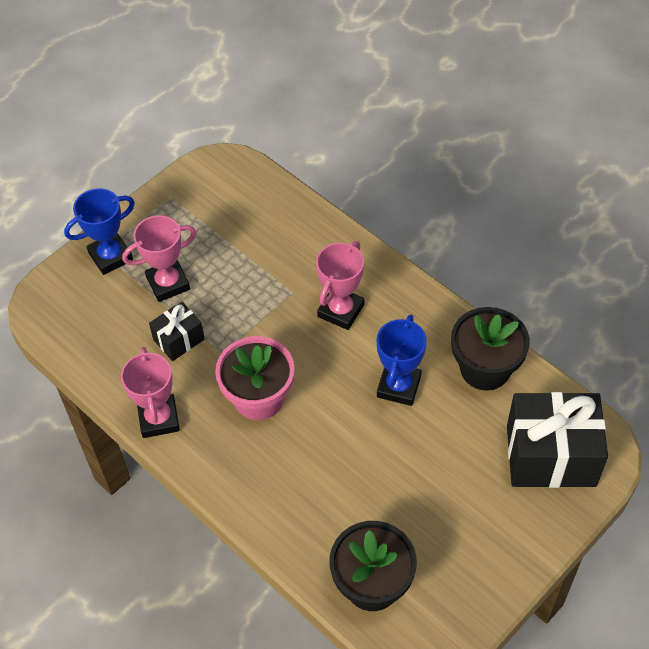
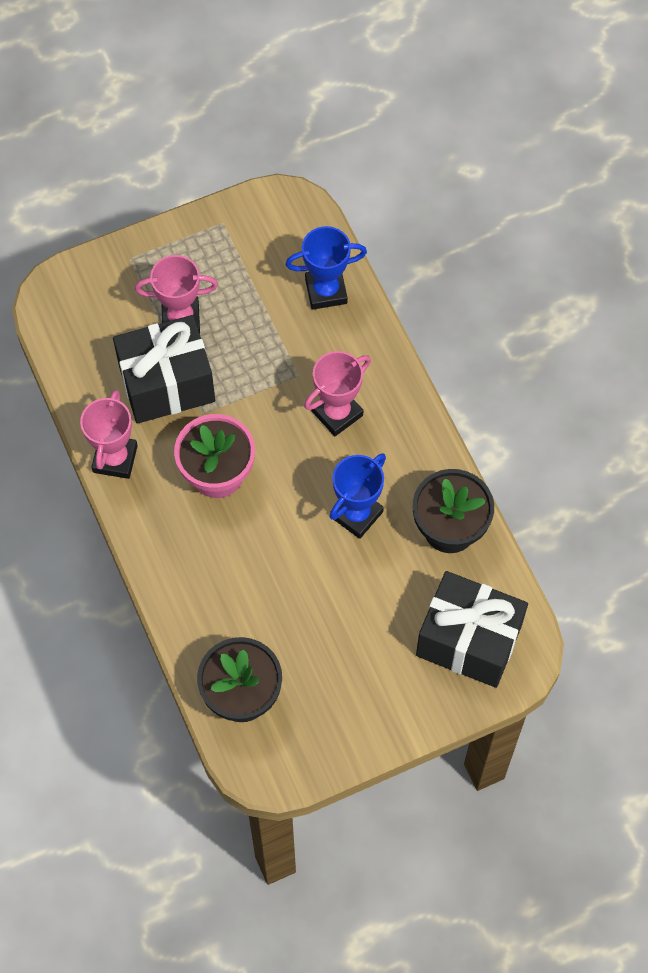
camera: 20 degrees right, 10 degrees up
(110, 256) = (137, 268): blue trophy -> blue trophy (326, 291)
(179, 339) = (167, 384): black gift -> black gift, size x1.95

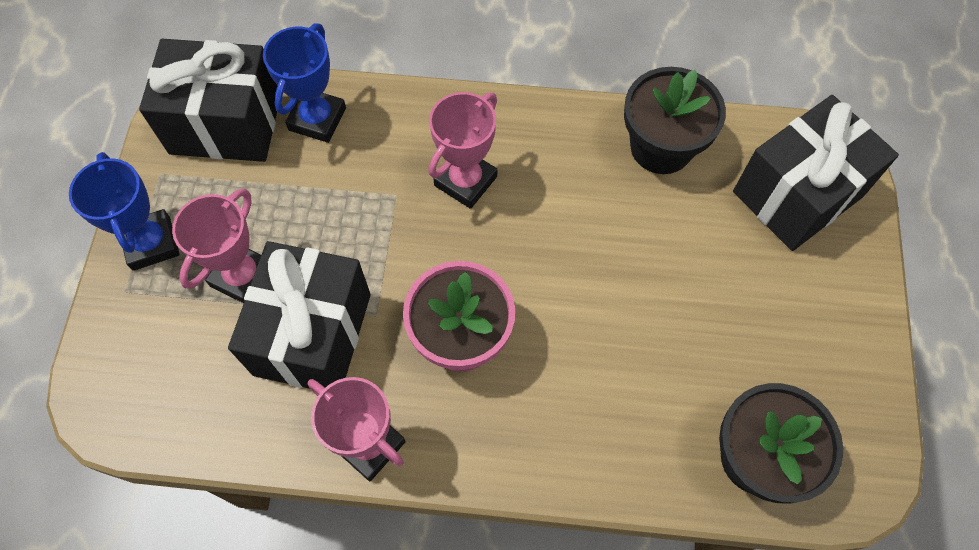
camera: 60 degrees left, 0 degrees up
(285, 237) = (226, 124): none -> black gift
(337, 413) = (465, 181): pink trophy -> pink trophy turned 45 degrees clockwise
(356, 514) = (595, 223): blue trophy -> blue trophy (151, 243)

